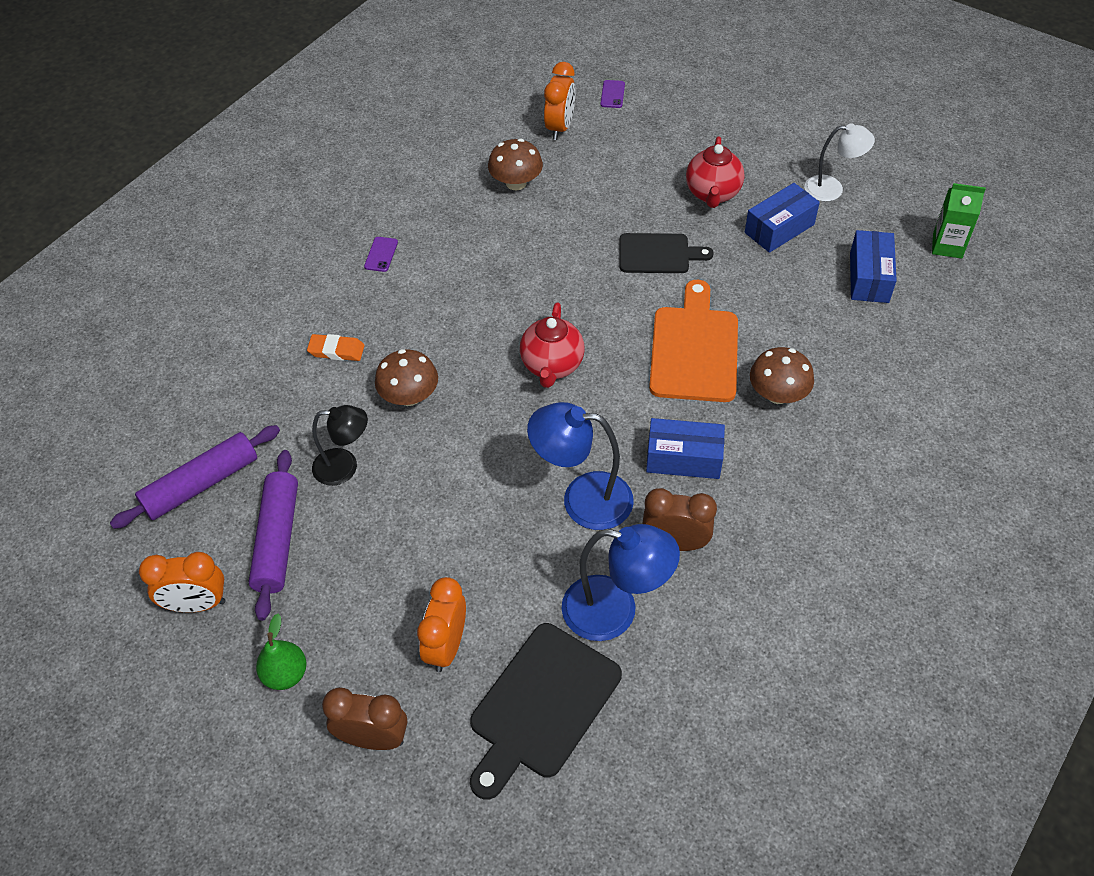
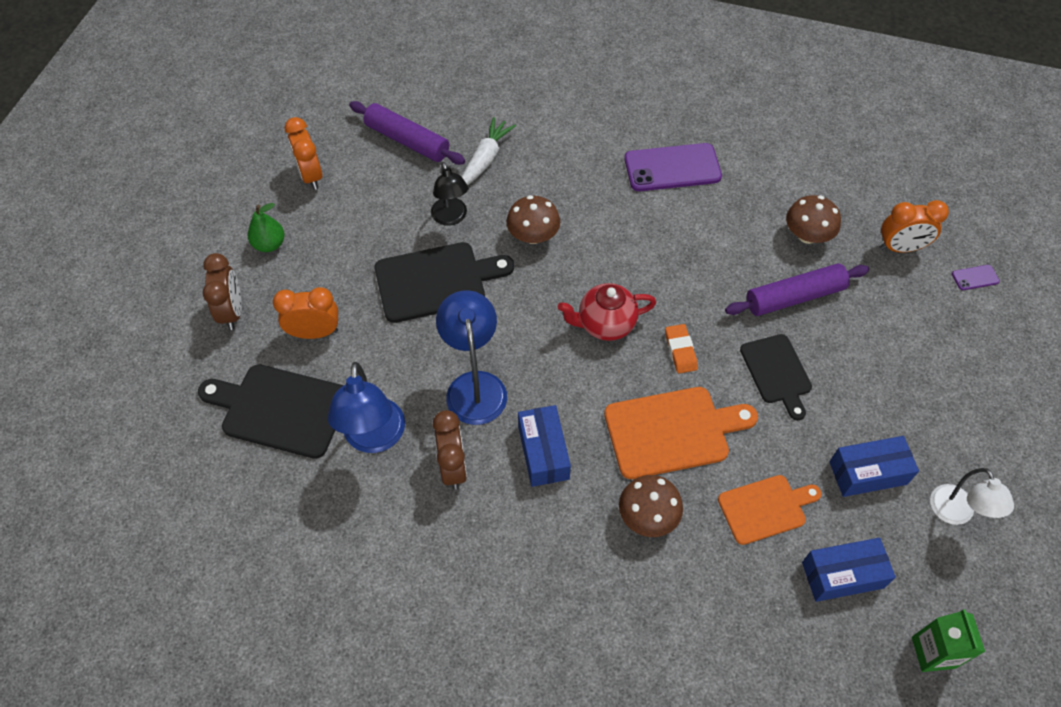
camera: 70 degrees right, 5 degrees up
(276, 412) = (485, 159): none -> white carrot
(277, 539) = (375, 201): purple rolling pin -> purple rolling pin (794, 297)
(336, 350) = (559, 174): orange eraser -> orange eraser (680, 351)
(381, 254) = (672, 168): purple phone -> purple phone, size x2.31
(429, 503) = (436, 281): none -> black cutting board
(712, 194) = (884, 400): red teapot -> none
(779, 228) = (868, 473): blue box -> blue box turned 45 degrees counterclockwise
(793, 307) = (765, 508): none -> orange cutting board

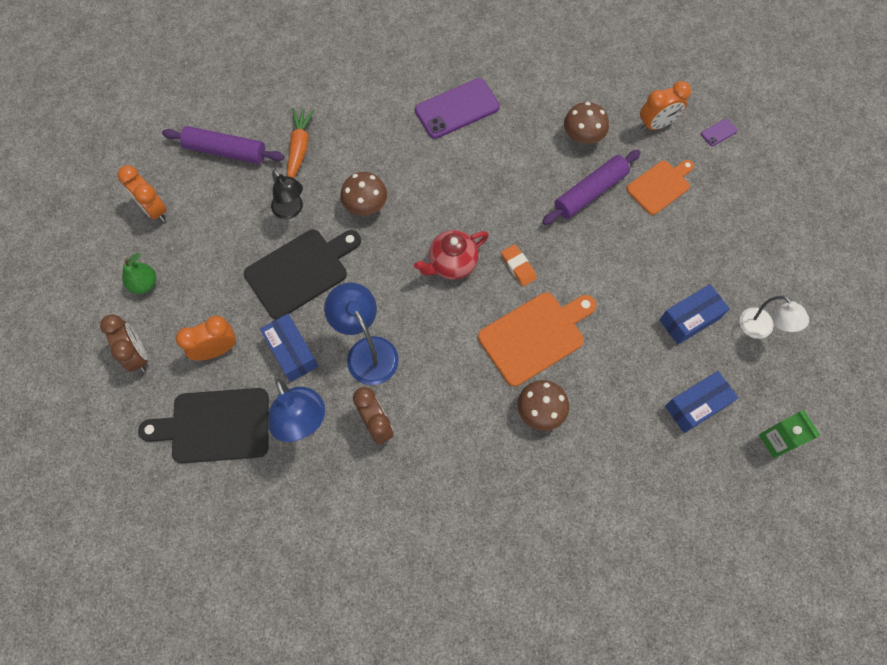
camera: 20 degrees left, 10 degrees up
(485, 159) = (299, 148): white carrot -> orange carrot
(543, 452) = (442, 387): blue box -> blue box (292, 352)
(765, 508) = (625, 373): orange cutting board -> orange cutting board (660, 186)
(777, 372) = (597, 260): black cutting board -> none

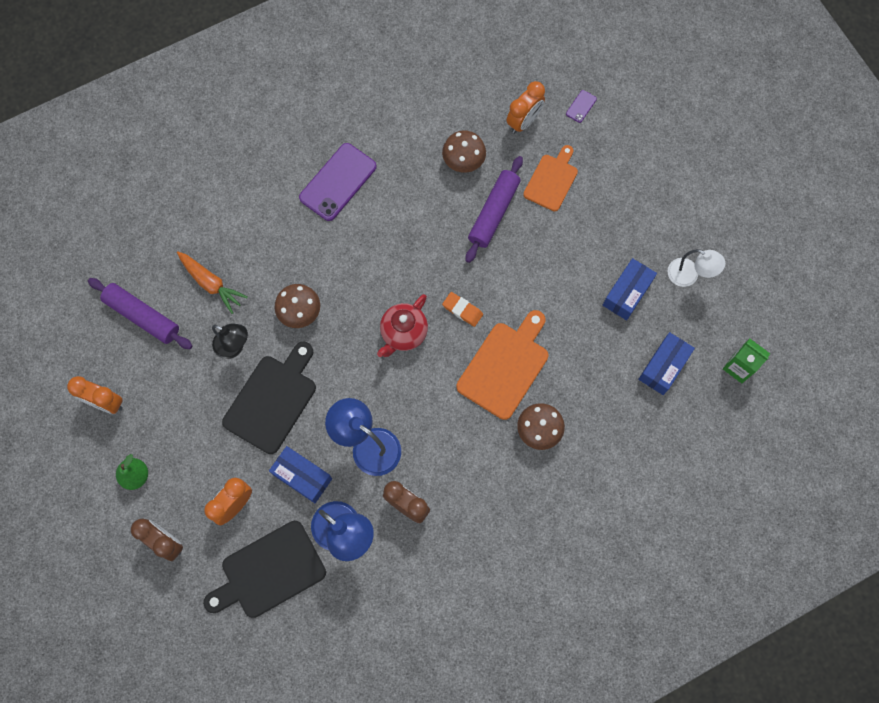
camera: 25 degrees left, 5 degrees up
(225, 151) = (142, 316): purple rolling pin -> purple rolling pin turned 45 degrees clockwise
(299, 148) = (211, 283): orange carrot -> orange carrot turned 150 degrees clockwise

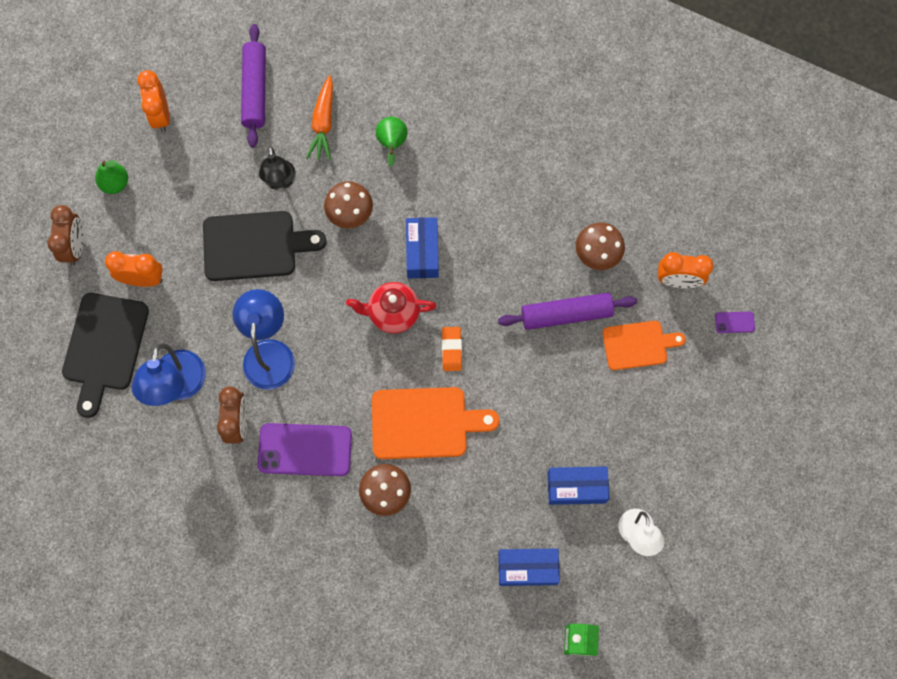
camera: 55 degrees right, 0 degrees up
(268, 245) = (392, 144): none -> green pear
(269, 571) = (104, 347): black cutting board -> black cutting board turned 105 degrees counterclockwise
(302, 476) = (204, 317): blue box -> blue box (422, 252)
(338, 182) = (494, 160): purple phone -> purple phone (305, 449)

